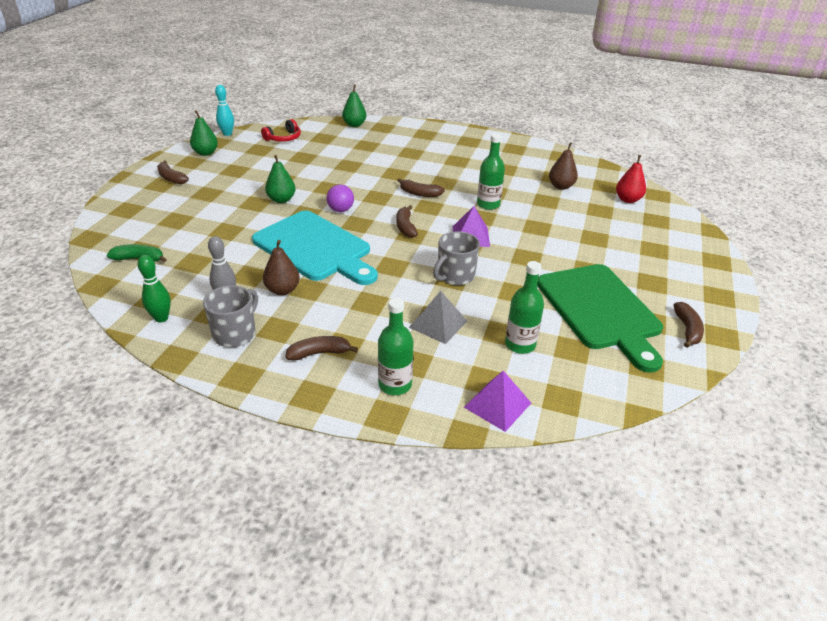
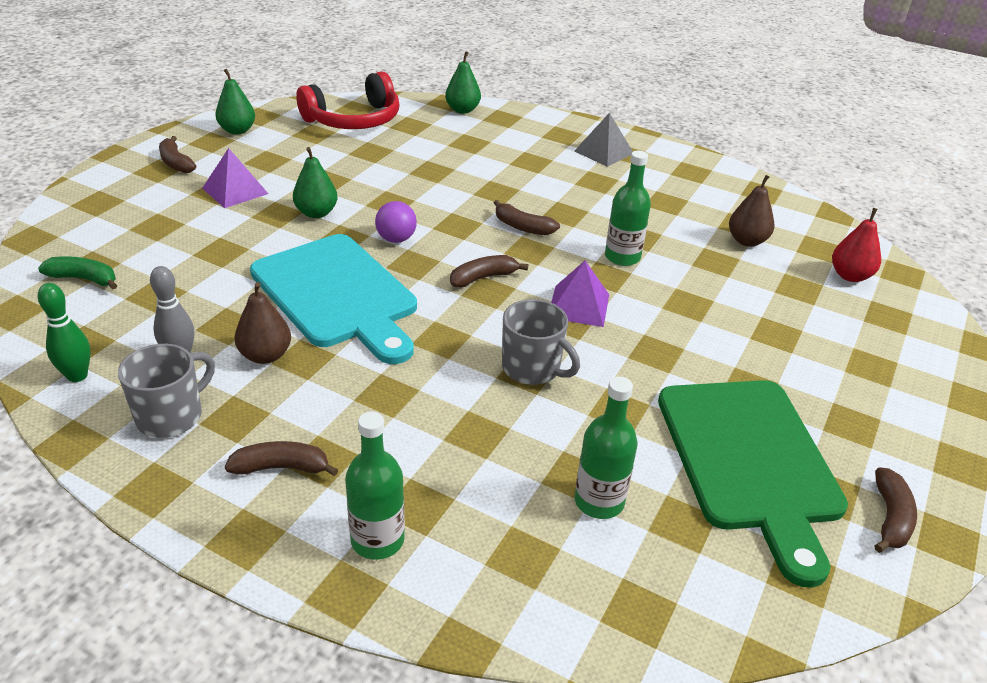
camera: 10 degrees right, 0 degrees up
(227, 134) = (278, 105): turquoise bowling pin -> none
(284, 138) = (354, 120): red headphones -> red headphones, size x1.81
(405, 227) = (483, 278): brown banana -> brown banana turned 60 degrees clockwise
(438, 324) = (480, 445): grey pyramid -> grey pyramid (604, 152)
(455, 276) = (532, 368): grey mug -> grey mug turned 105 degrees counterclockwise
(497, 405) = (529, 604): purple pyramid -> purple pyramid (235, 191)

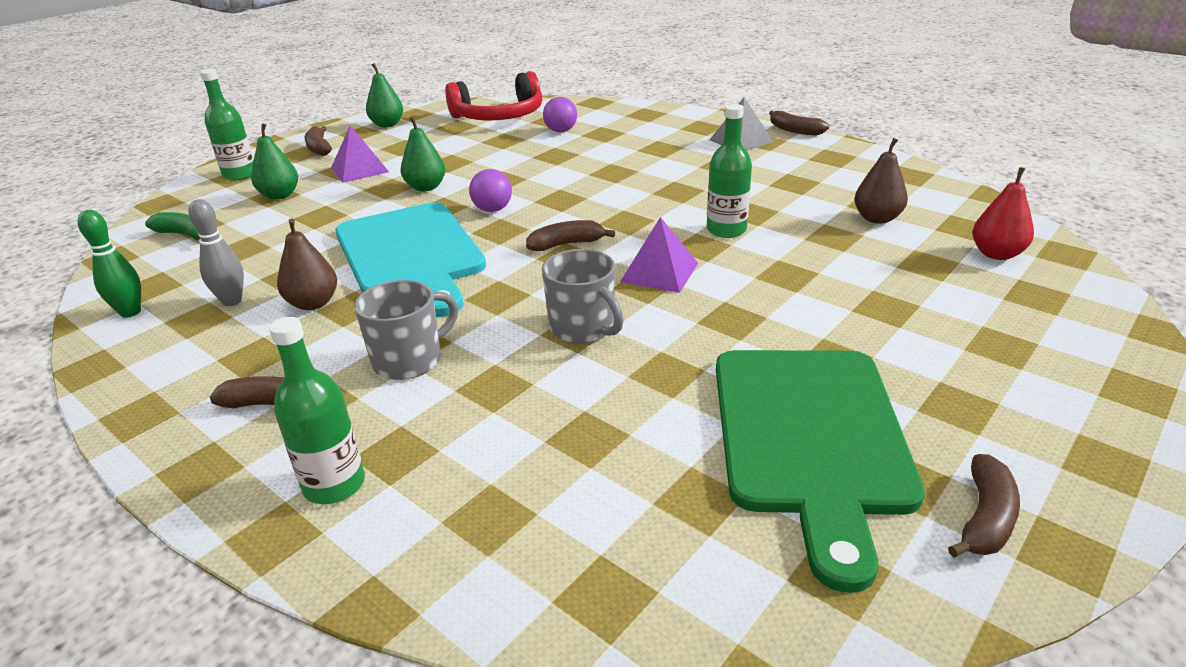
camera: 15 degrees right, 5 degrees down
(171, 416) = (194, 351): grey mug -> grey mug (409, 360)
(425, 140) = (561, 131): none -> purple ball
(462, 110) = (608, 108): green pear -> green pear (280, 195)
(522, 227) = (627, 202): brown banana -> brown banana (794, 130)
(599, 501) = (604, 466): green bottle -> green bottle (240, 175)

